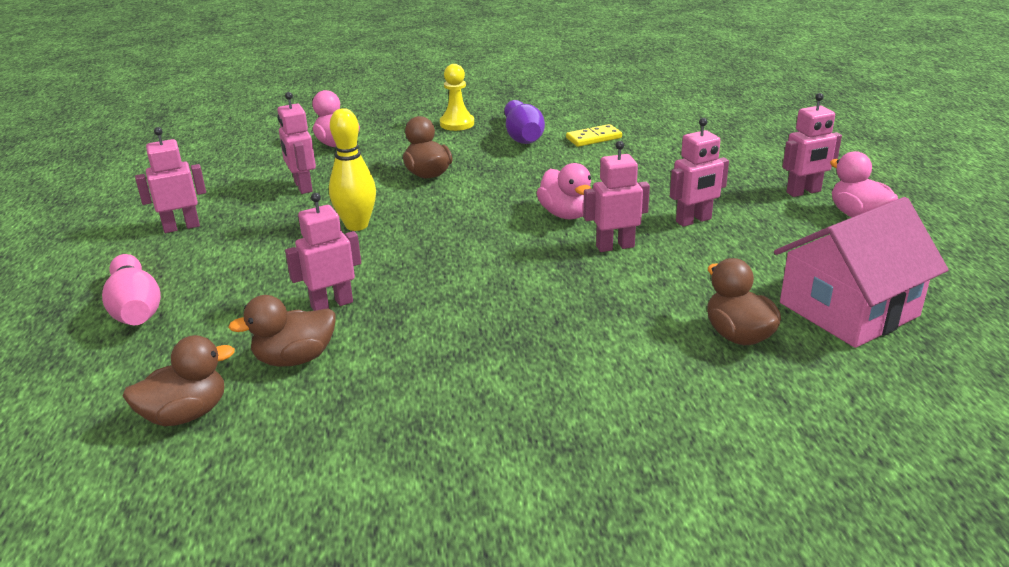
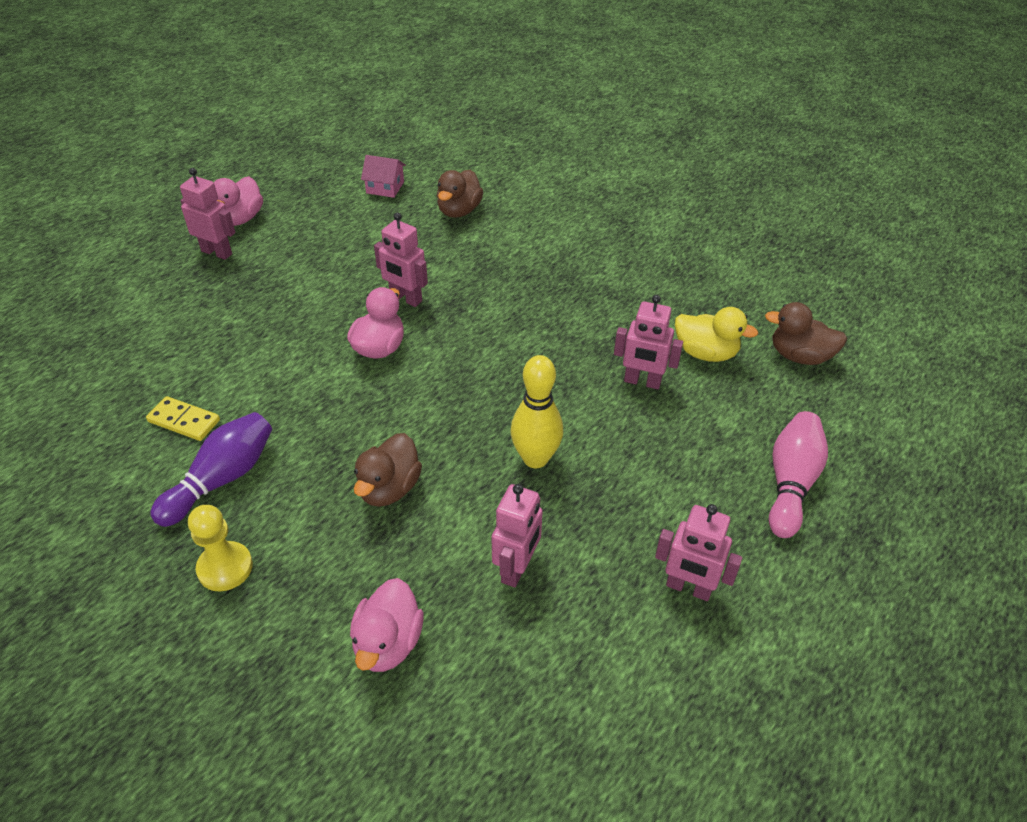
camera: 135 degrees left, 15 degrees up
(295, 359) = (705, 353): brown duck -> yellow duck
(693, 220) = (323, 282): pink robot -> none
(848, 309) = (385, 187): pink house -> pink house, size x0.46

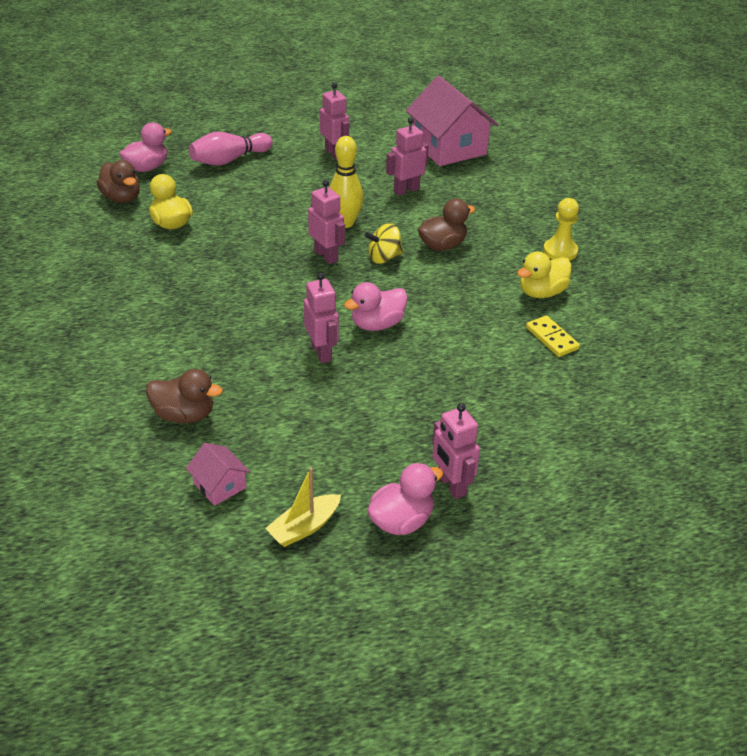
camera: 145 degrees left, 5 degrees down
(222, 479) = (541, 292): purple bowling pin -> yellow duck
(306, 191) = (304, 527): none -> yellow boat
(388, 643) = (493, 193): pink duck -> pink duck (147, 167)
(443, 431) = (384, 258): none -> yellow spinning top
(459, 211) = (184, 415): brown duck -> brown duck turned 45 degrees clockwise
(542, 732) = (449, 148): none -> pink house
(642, 382) = (233, 228): pink robot -> pink robot (326, 256)

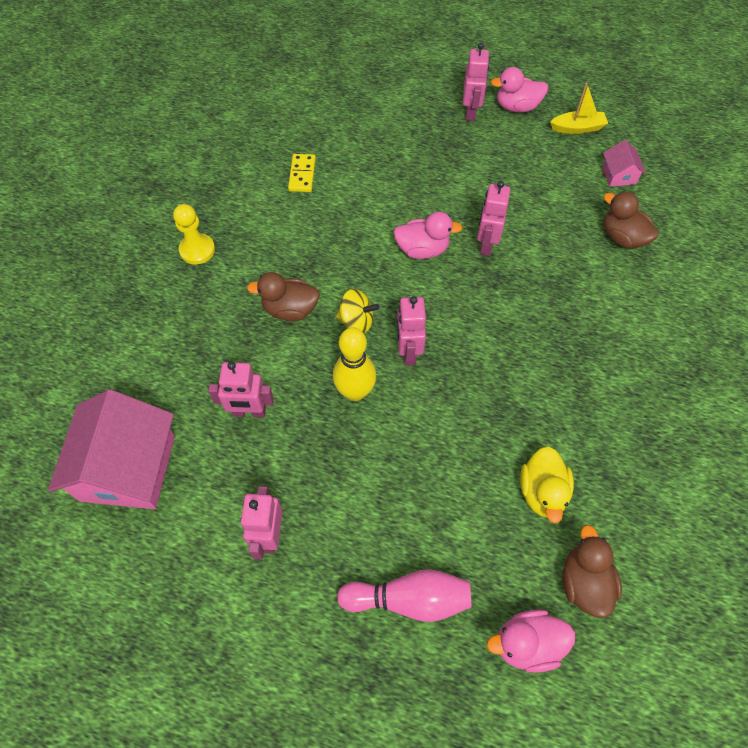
camera: 145 degrees left, 20 degrees up
(541, 292) = (262, 216): yellow duck -> none

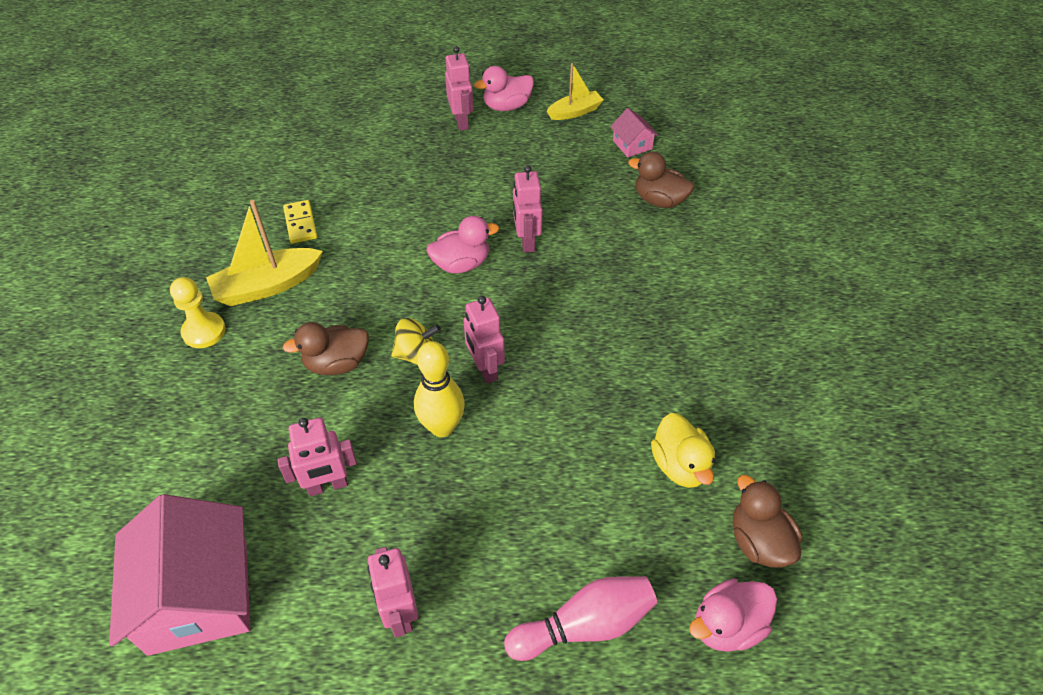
camera: 20 degrees left, 10 degrees down
(258, 224) = (267, 286): none -> yellow boat

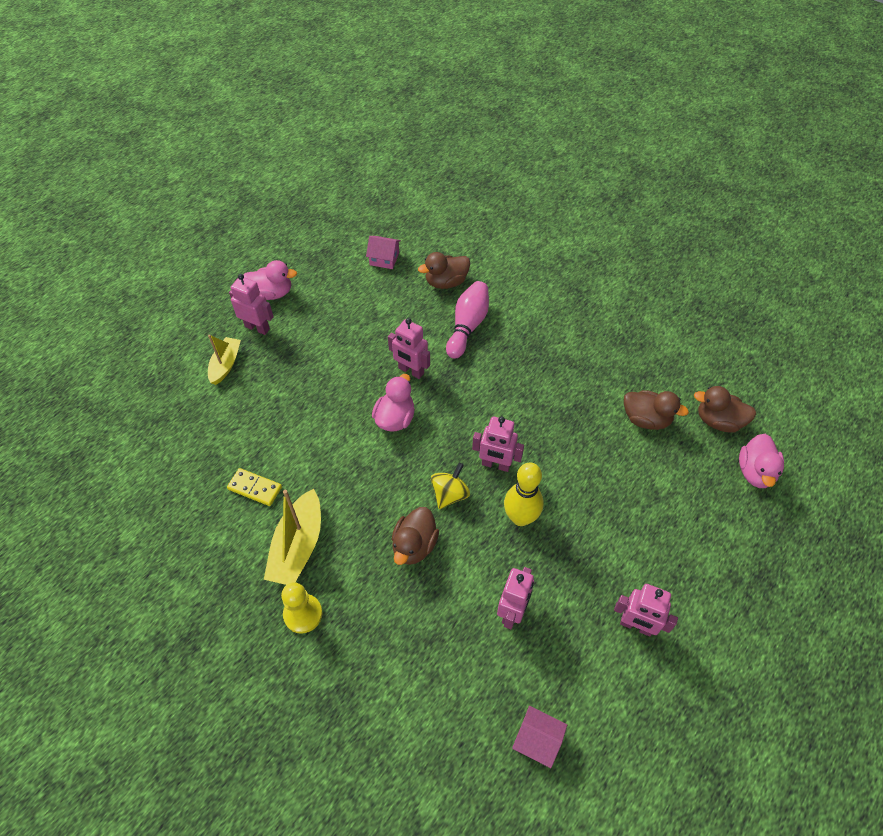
camera: 50 degrees left, 5 degrees up
(199, 596) = (537, 740): pink house -> pink house, size x0.46
(507, 106) = (272, 293): pink duck -> pink duck turned 105 degrees counterclockwise
(575, 112) = (320, 263): yellow boat -> yellow boat (225, 365)
(585, 625) = (710, 536): pink bowling pin -> pink bowling pin (467, 326)
(680, 465) = (646, 419): yellow duck -> brown duck

